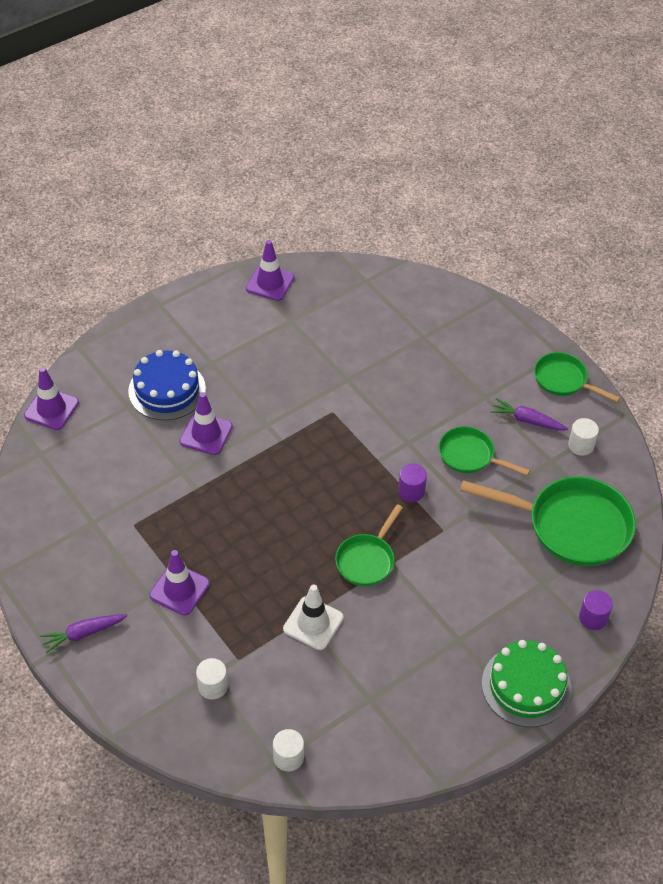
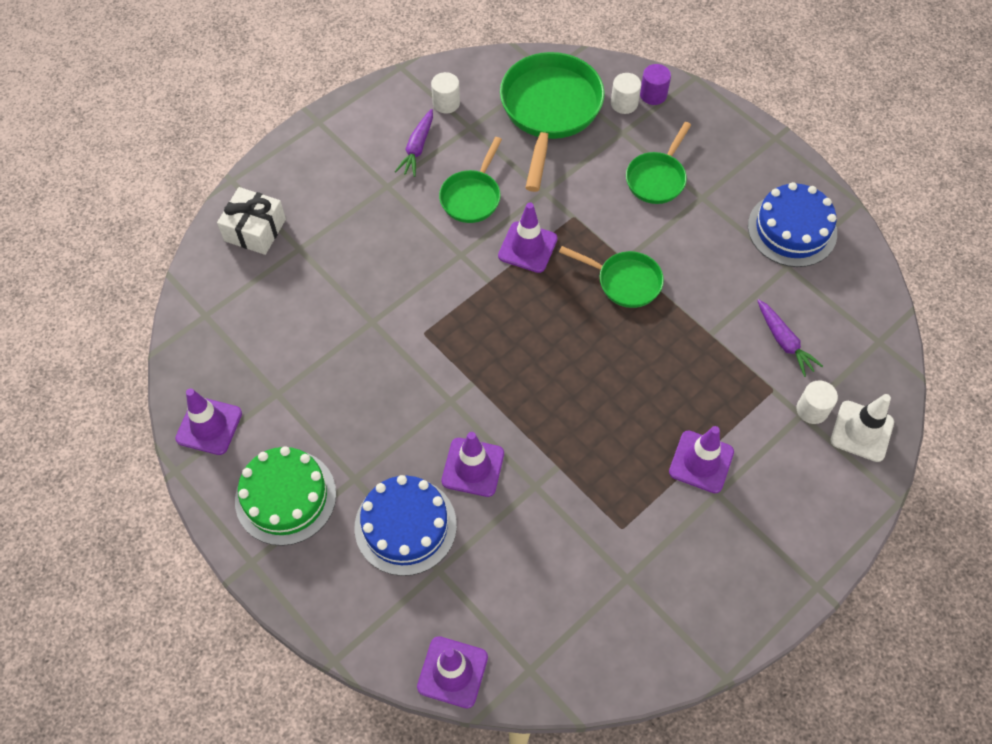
camera: 95 degrees left, 10 degrees up
(83, 634) = (783, 556): purple carrot -> purple carrot (784, 342)
(288, 757) = (870, 330): white cylinder -> white cylinder (624, 103)
(313, 623) = (713, 324): white traffic cone -> white traffic cone (861, 431)
(411, 491) = (527, 247): purple cylinder -> purple traffic cone
(414, 713) = (792, 229): none -> blue cake
(444, 310) = (255, 230): none -> white gift
(526, 686) = (739, 144): green cake -> green cake (285, 497)
(563, 380) = (357, 117): green pan -> green pan (657, 178)

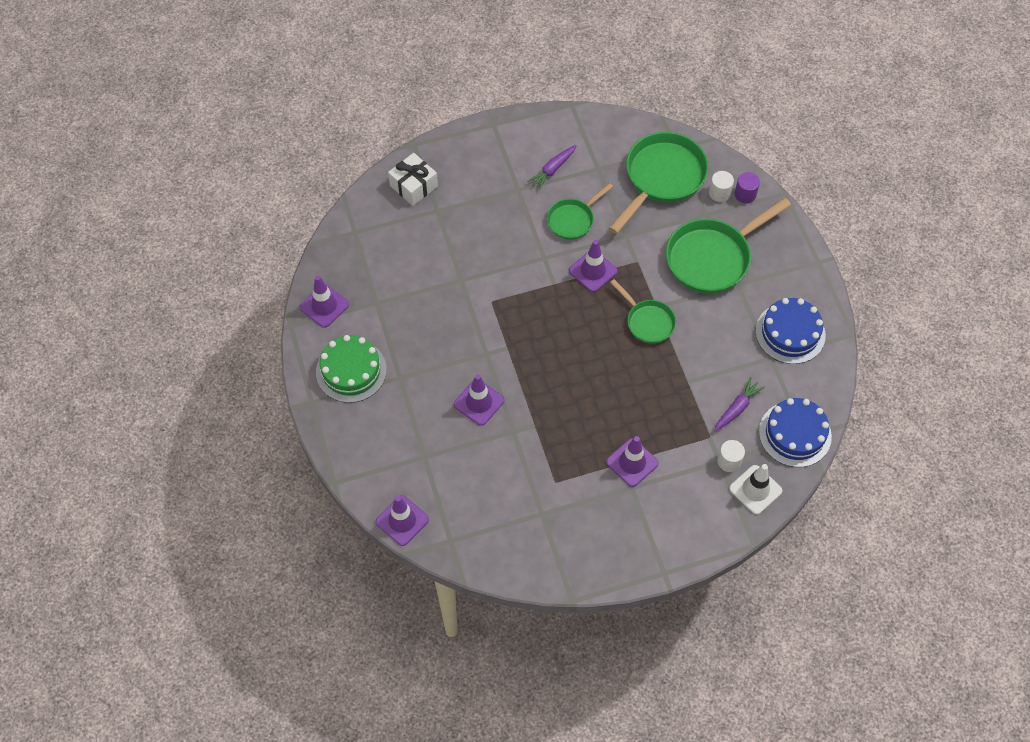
camera: 25 degrees right, 0 degrees up
(405, 526) = (417, 420): blue cake -> blue cake (795, 434)
(446, 103) = (590, 144): white cylinder -> none
(657, 178) = (712, 258): green pan -> green pan, size x1.78
(784, 342) = (737, 408): purple carrot -> purple carrot turned 135 degrees counterclockwise

